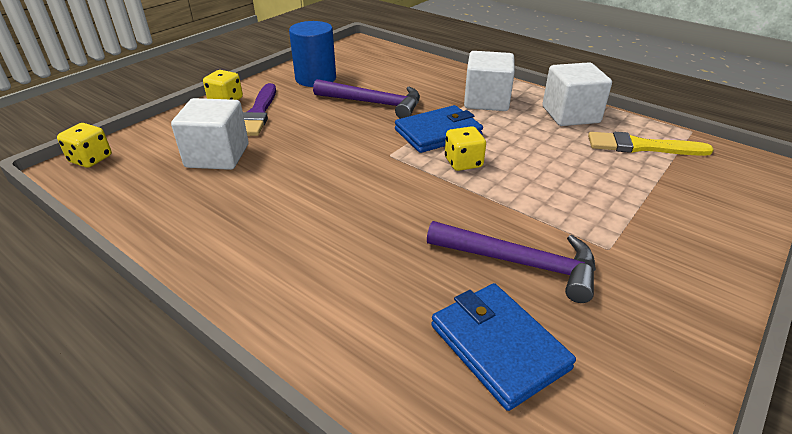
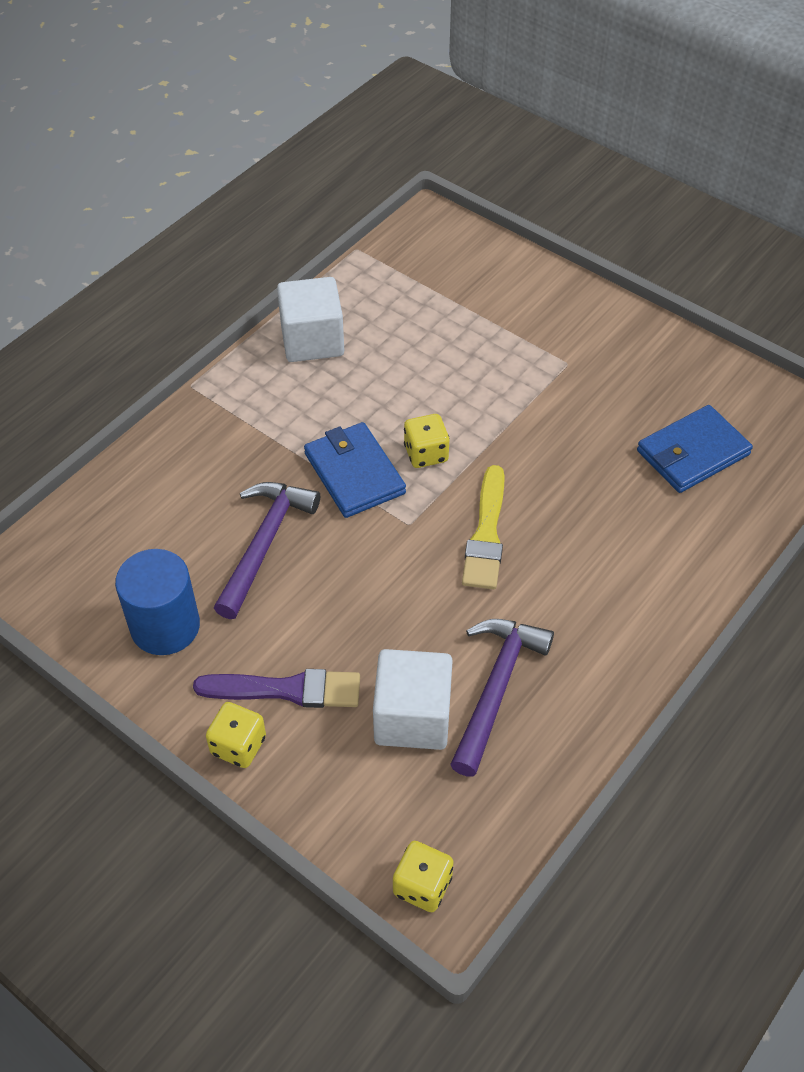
camera: 90 degrees left, 15 degrees up
(486, 101) = (267, 416): white cube -> none
(520, 263) = (594, 426): purple hammer -> purple hammer (495, 688)
(641, 147) = (390, 297): yellow brush -> yellow brush (486, 534)

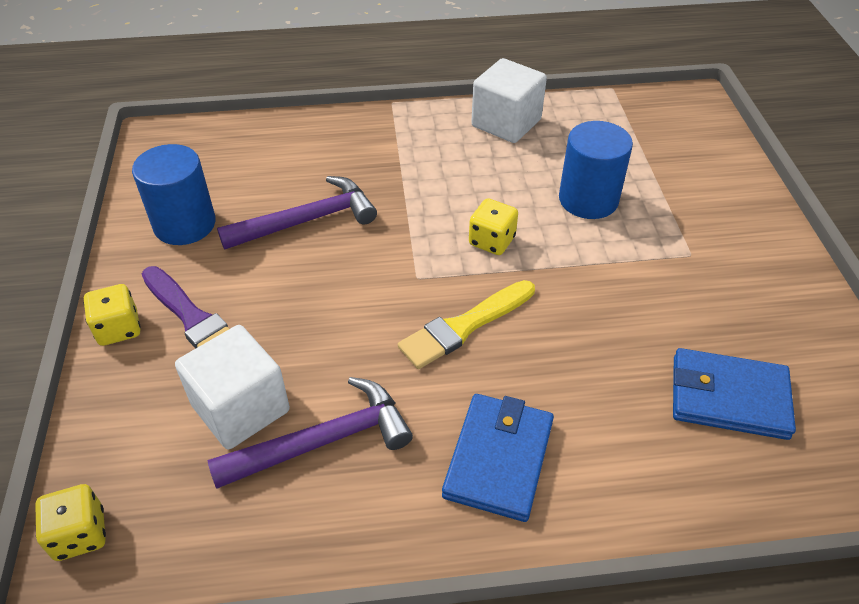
camera: 45 degrees right, 5 degrees down
(354, 473) = (424, 219): blue wallet -> blue wallet (498, 459)
(453, 367) = (588, 199): none -> blue cylinder

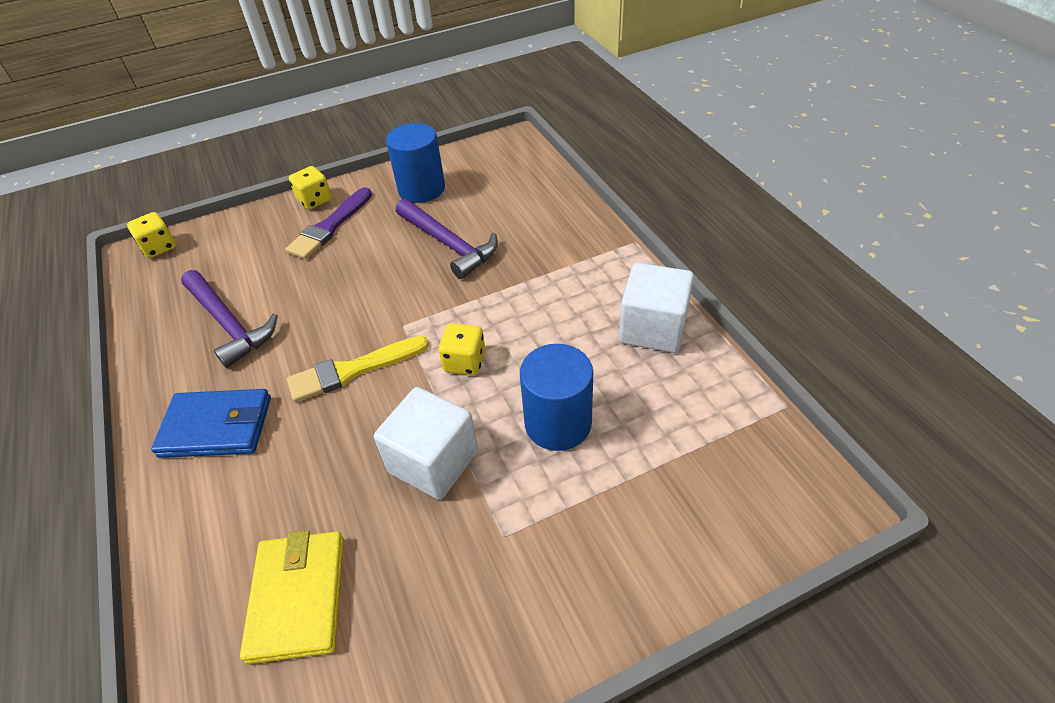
camera: 75 degrees right, 0 degrees up
(240, 408) = (254, 276): white cube -> white cube (433, 461)
(464, 326) = (353, 370): yellow brush -> yellow brush turned 60 degrees counterclockwise
(728, 397) = (298, 597): blue wallet -> yellow wallet

